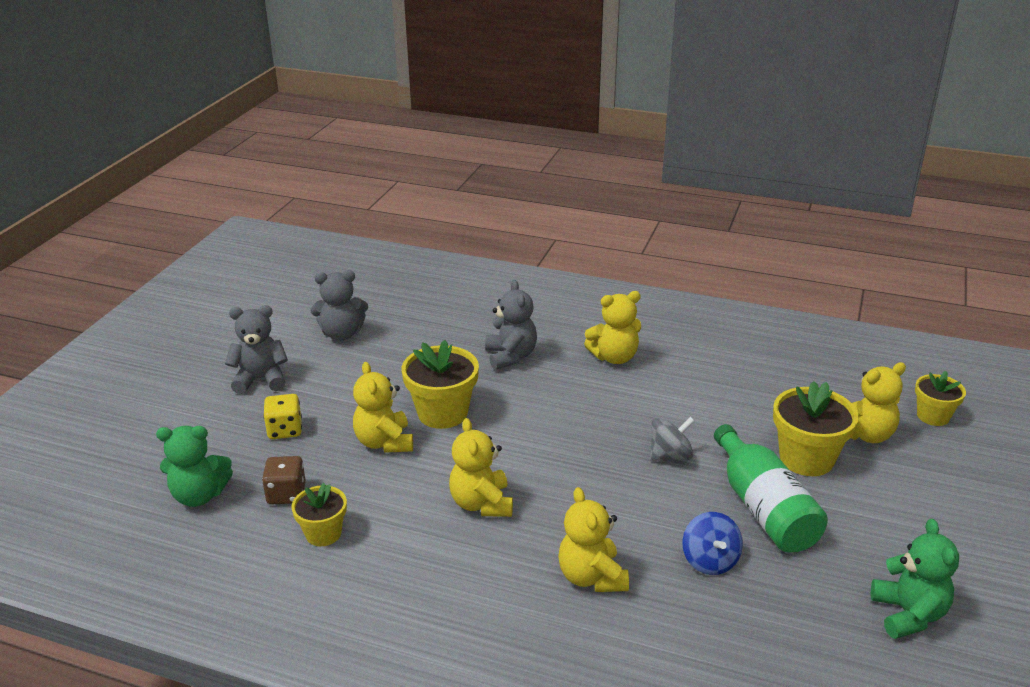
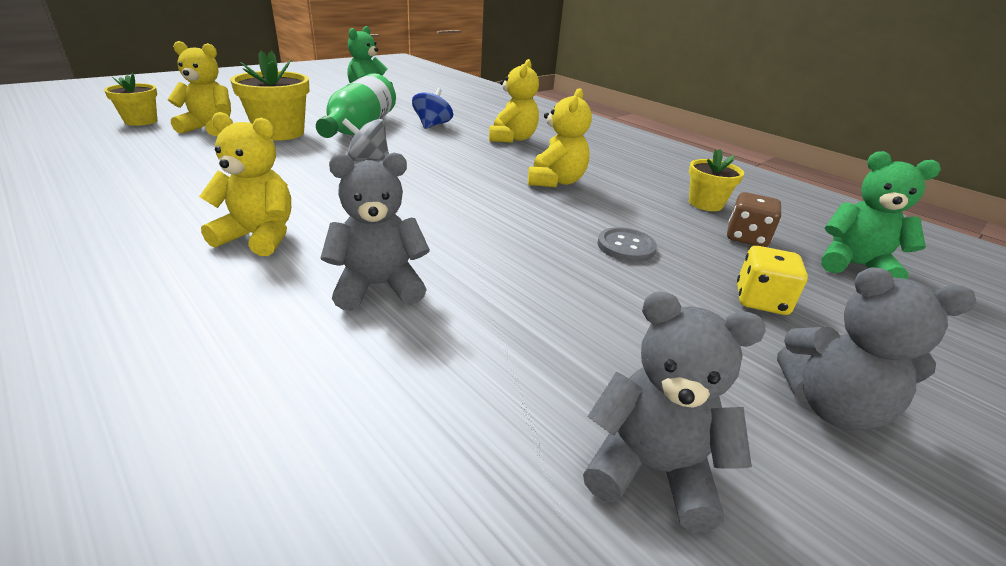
camera: 155 degrees left, 0 degrees up
(384, 442) = (626, 246): yellow teddy bear -> grey button
(442, 413) = (538, 251): yellow flower pot -> none
(510, 356) = (379, 286): grey teddy bear -> grey teddy bear turned 60 degrees clockwise

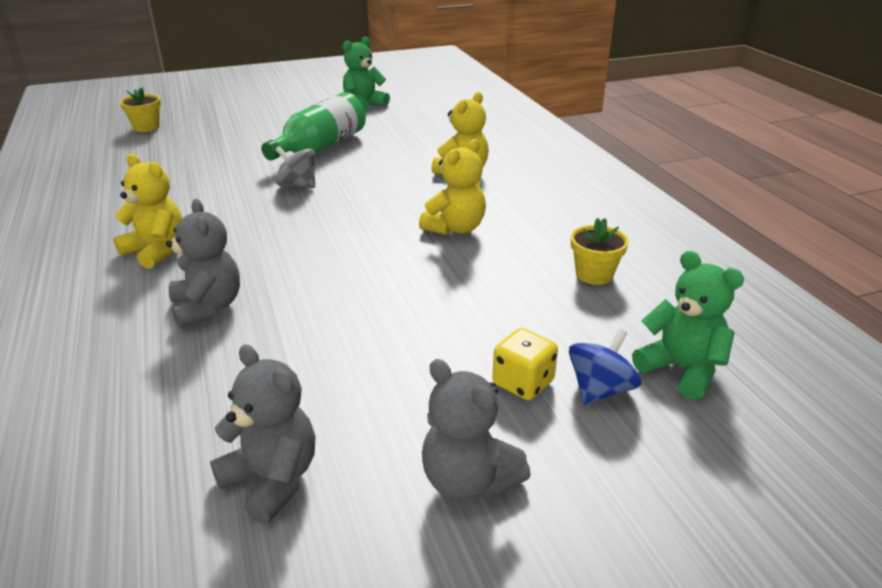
camera: 25 degrees right, 0 degrees up
(210, 129) = (193, 139): yellow teddy bear -> none
(280, 133) = (246, 148): yellow flower pot -> none
(379, 286) = (207, 307): grey teddy bear -> grey teddy bear turned 60 degrees clockwise
(432, 125) = (394, 148): blue spinning top -> blue spinning top (600, 390)
(626, 246) = (450, 308): grey button -> none
(746, 238) = (592, 319): brown dice -> none

